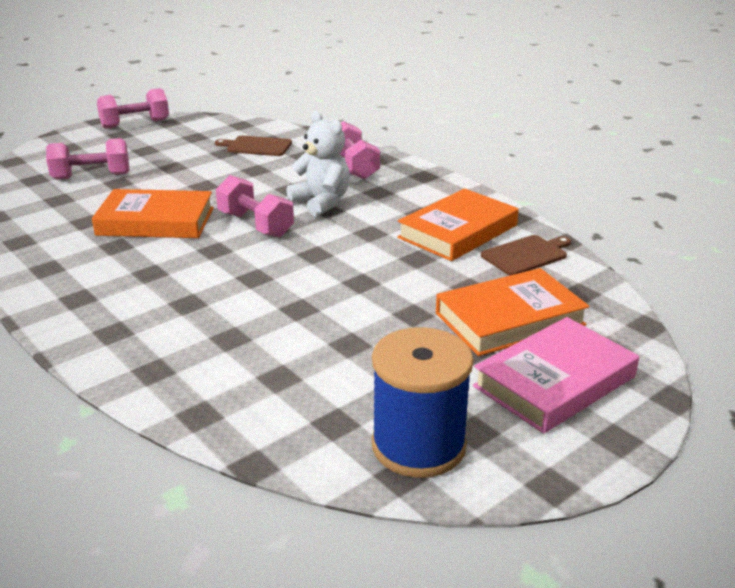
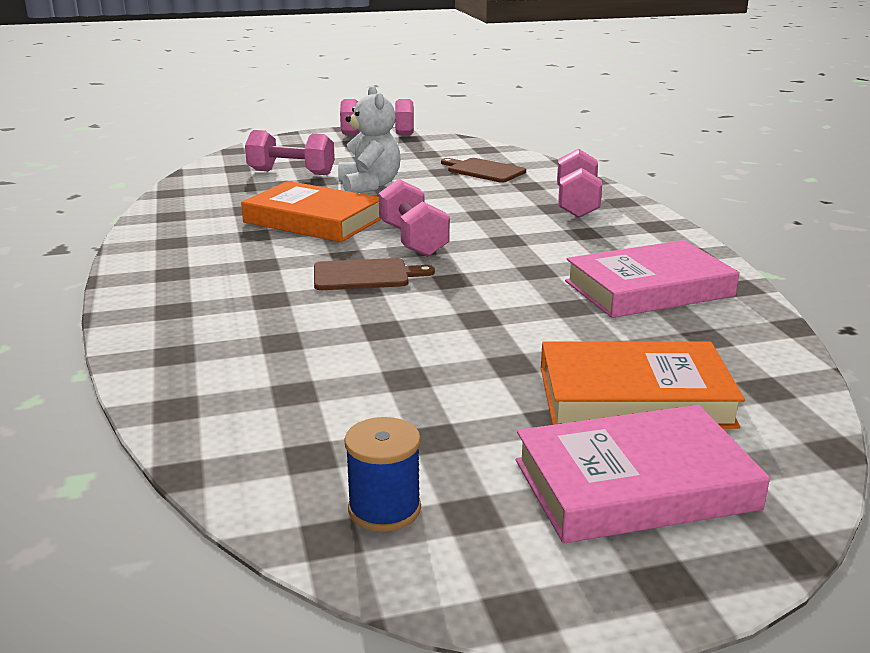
camera: 25 degrees right, 5 degrees down
(321, 203) = (506, 232): white teddy bear -> white teddy bear (369, 186)
(418, 445) = (384, 509): blue spool -> blue spool, size x0.56
(457, 231) = (648, 288): orange book -> pink book
(526, 255) = (721, 330): brown cutting board -> brown cutting board (365, 275)

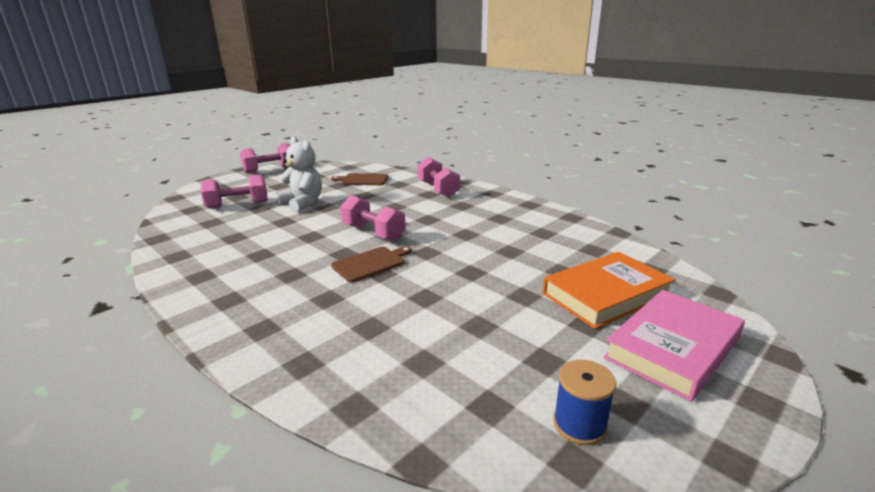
camera: 30 degrees left, 0 degrees up
(313, 220) = (292, 234): orange book -> none
(648, 288) = (533, 229): pink book -> none

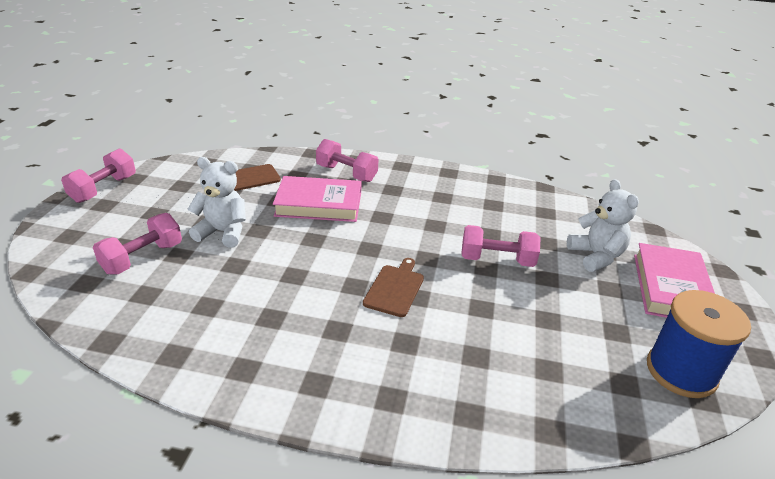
camera: 35 degrees left, 10 degrees up
(373, 233) = (351, 250): pink dumbbell -> pink dumbbell (497, 260)
(390, 202) = (319, 204): none -> pink book
(579, 425) = (681, 371): blue spool -> blue spool, size x1.80
(606, 295) = (596, 256): orange book -> white teddy bear

